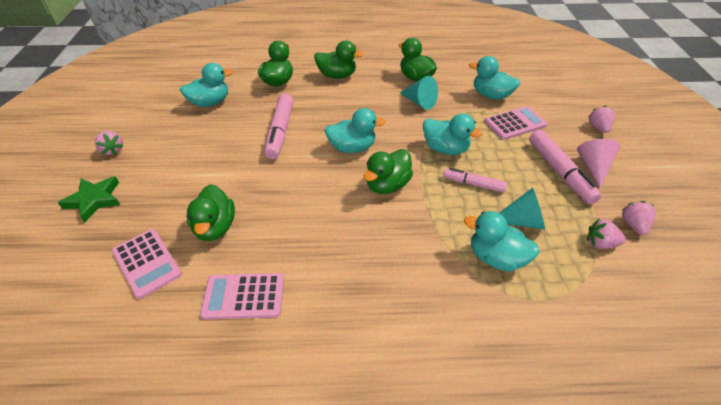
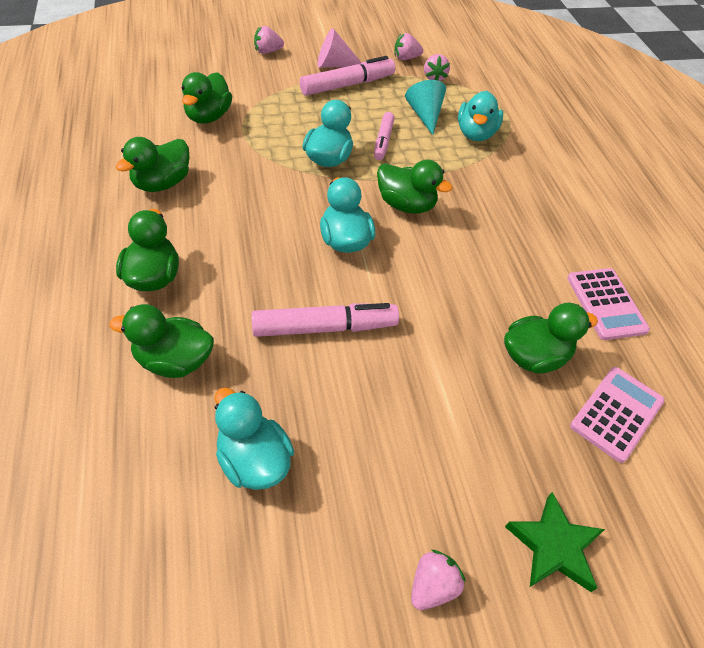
camera: 105 degrees left, 5 degrees up
(419, 102) = (229, 179): turquoise cone -> none
(491, 95) = (208, 116): turquoise duck -> green duck
(515, 123) = (268, 104): pink calculator -> none

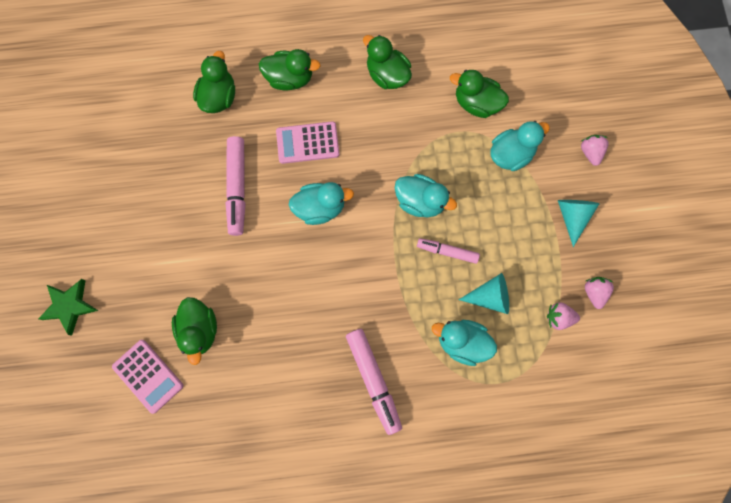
camera: 100 degrees right, 25 degrees up
(253, 460) = (145, 144): turquoise duck -> turquoise duck (511, 154)
(334, 65) = (572, 216): pink cone -> turquoise cone
(347, 85) = (536, 227): pink marker -> pink marker (373, 380)
(406, 205) = (360, 261): green duck -> none
(432, 586) = (60, 234): pink strawberry -> none
(606, 304) = (243, 403): pink calculator -> pink calculator (307, 143)

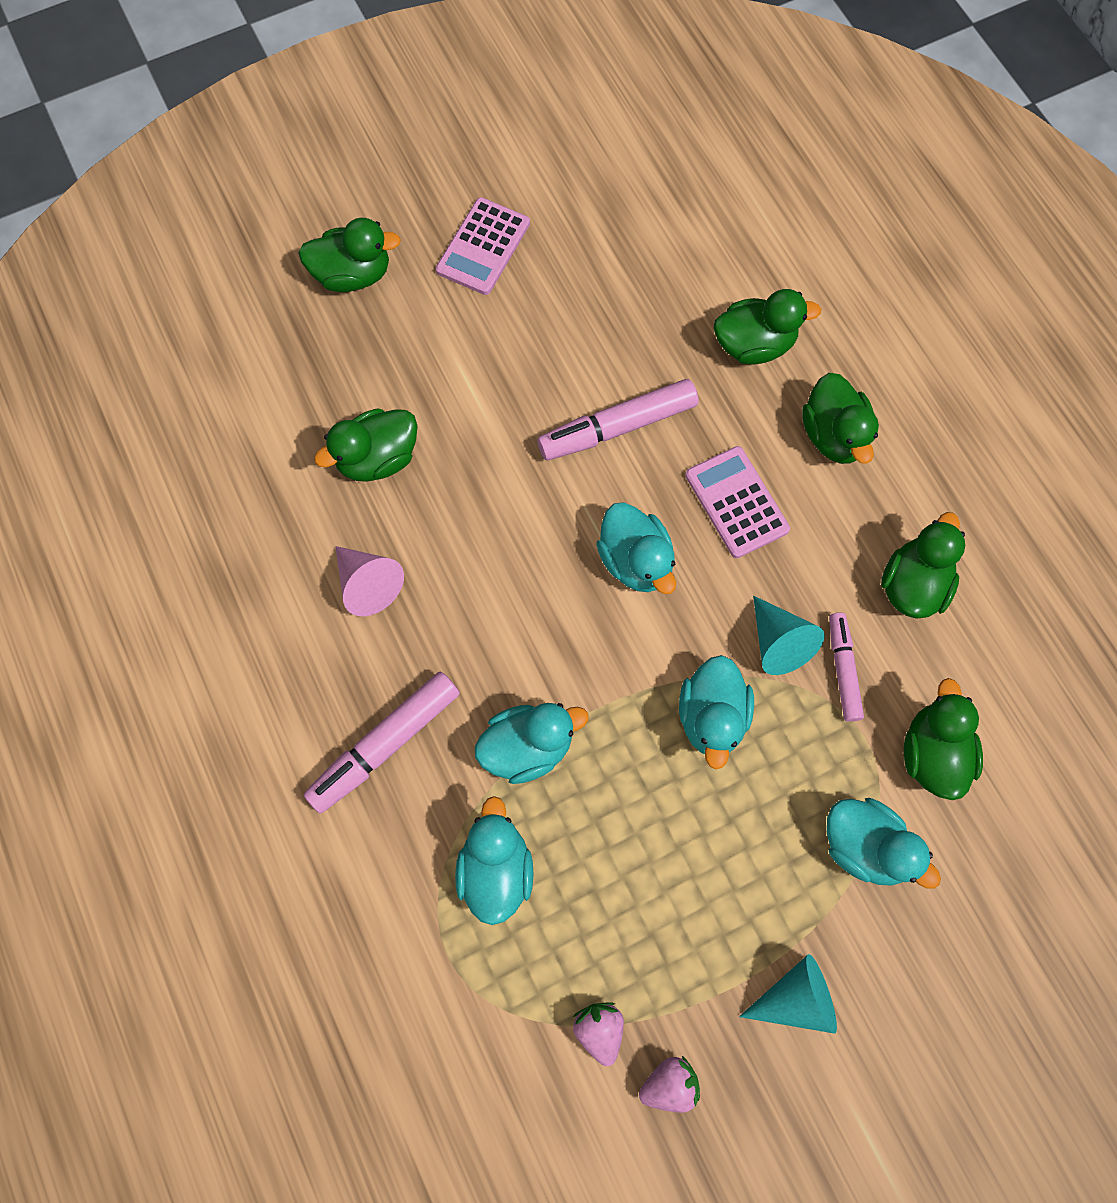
camera: 70 degrees right, 5 degrees down
(69, 306) = (353, 275): green star -> green duck
(148, 376) = (287, 415): pink calculator -> pink calculator (483, 247)
(276, 360) = (368, 584): none -> pink cone
(402, 303) = (528, 747): none -> turquoise duck
(447, 251) = (642, 792): pink marker -> pink marker (842, 669)
(490, 297) = (591, 892): turquoise cone -> turquoise cone (778, 643)
(590, 152) = (934, 995): pink strawberry -> none

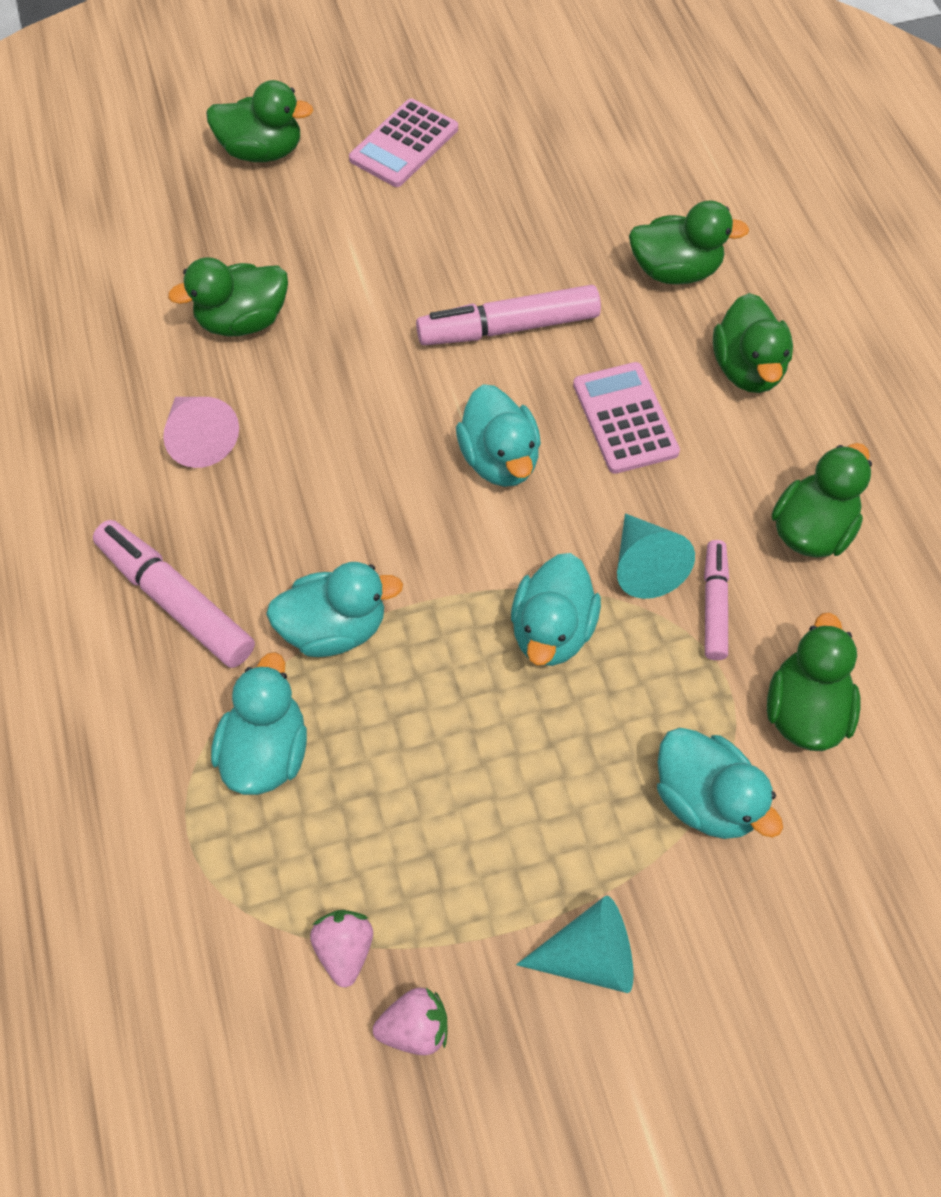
camera: 10 degrees right, 10 degrees down
(385, 745) = (175, 601): pink marker -> pink marker turned 75 degrees clockwise

